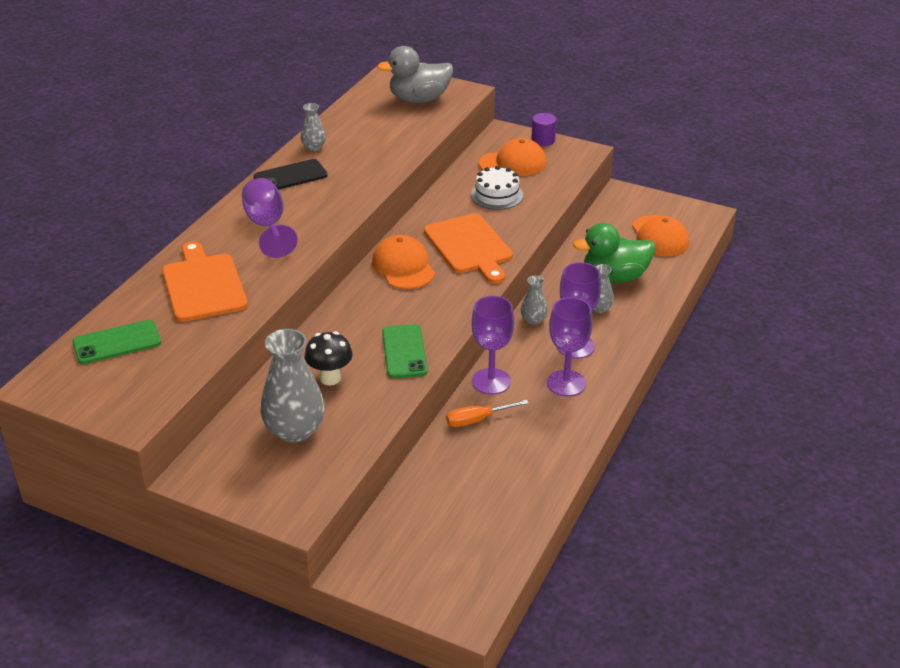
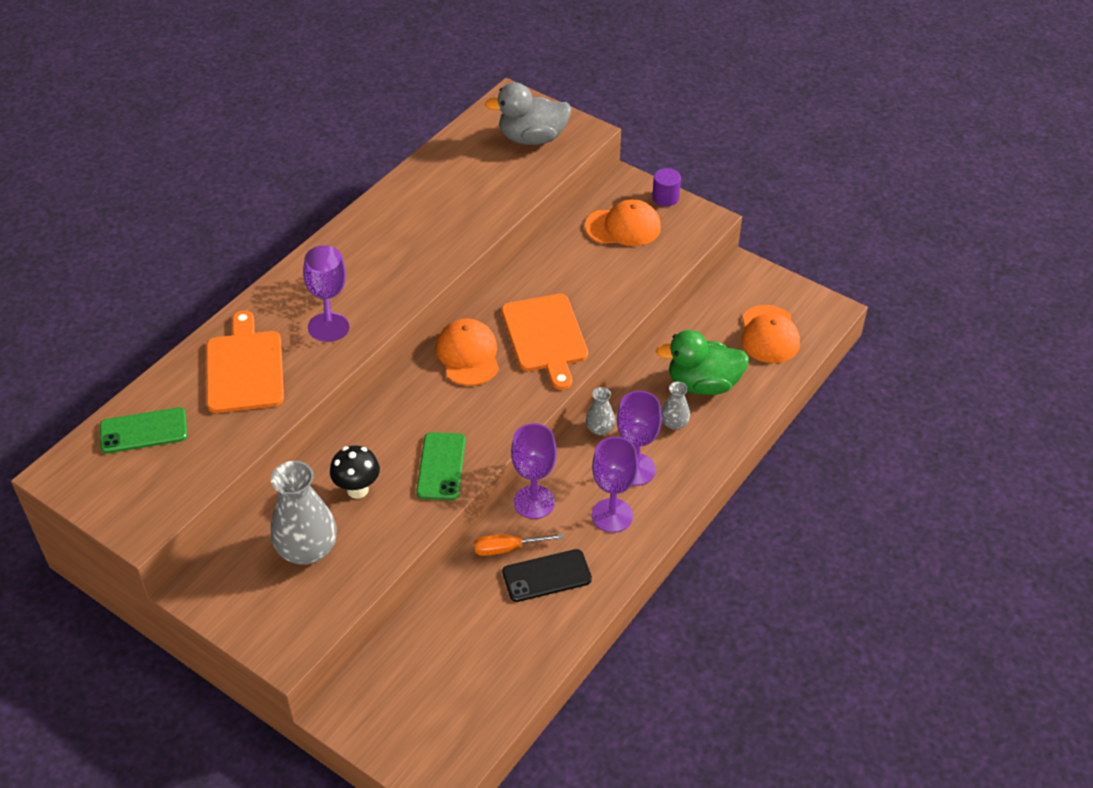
camera: 10 degrees right, 10 degrees up
(290, 176) = (367, 232): black phone -> black phone (546, 576)
(314, 147) = (401, 194): grey vase -> none
(497, 195) = (593, 269): white cake -> none

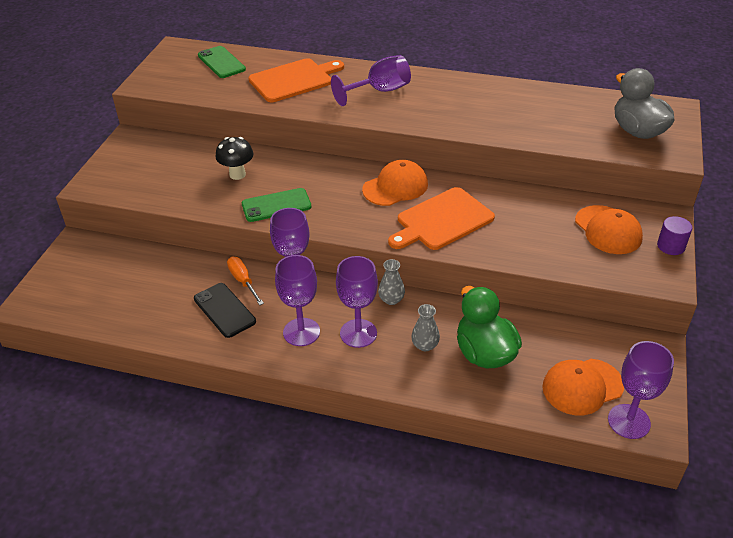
camera: 70 degrees right, 5 degrees down
(307, 549) = (176, 169): grey vase -> none
(816, 322) = (629, 421): none -> purple goblet

